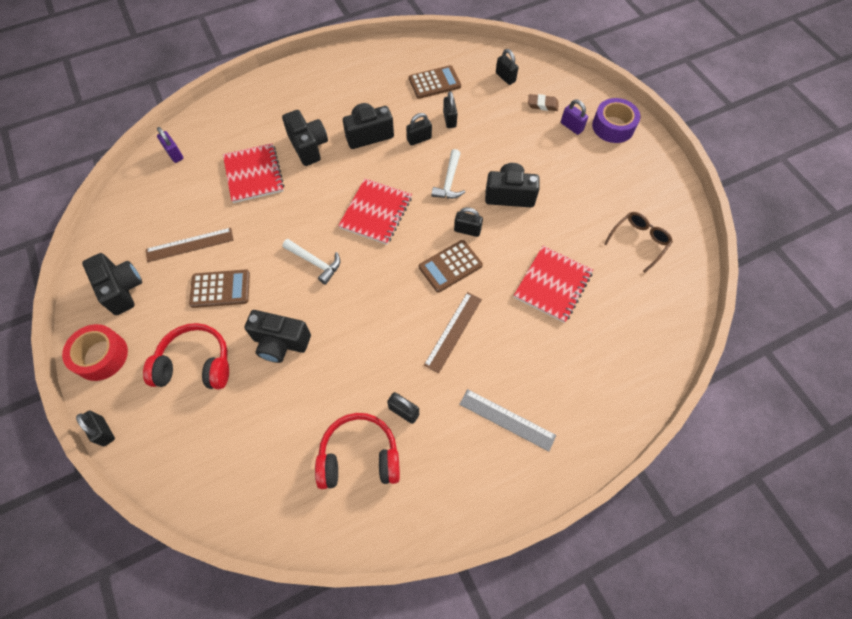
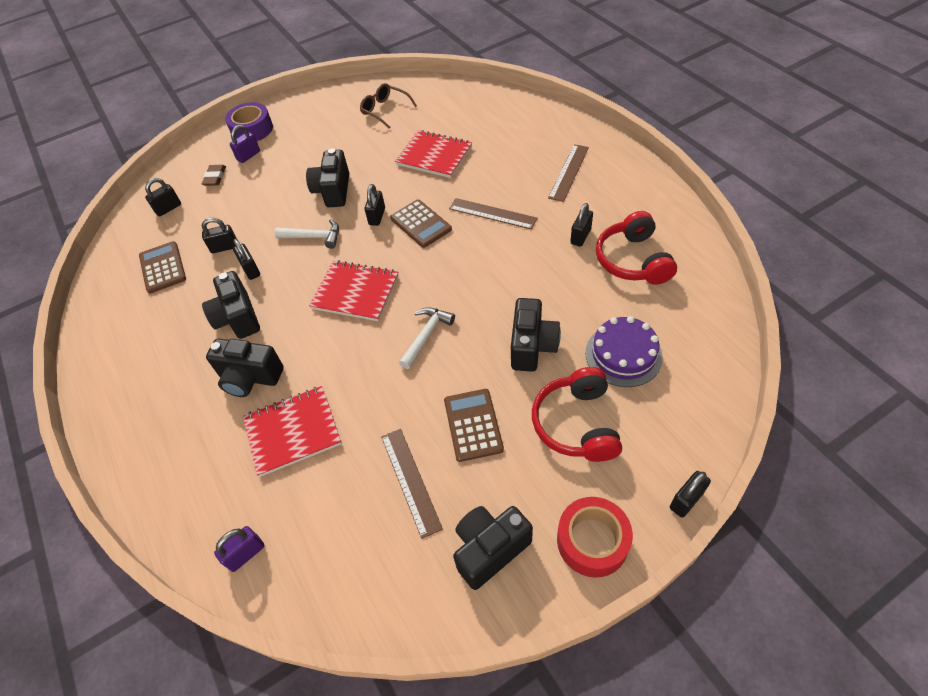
camera: 90 degrees left, 10 degrees down
(249, 418) = (623, 355): none -> purple cake
(308, 146) = (250, 378): black camera -> black camera turned 135 degrees counterclockwise
(507, 419) = (568, 172): grey ruler -> brown ruler

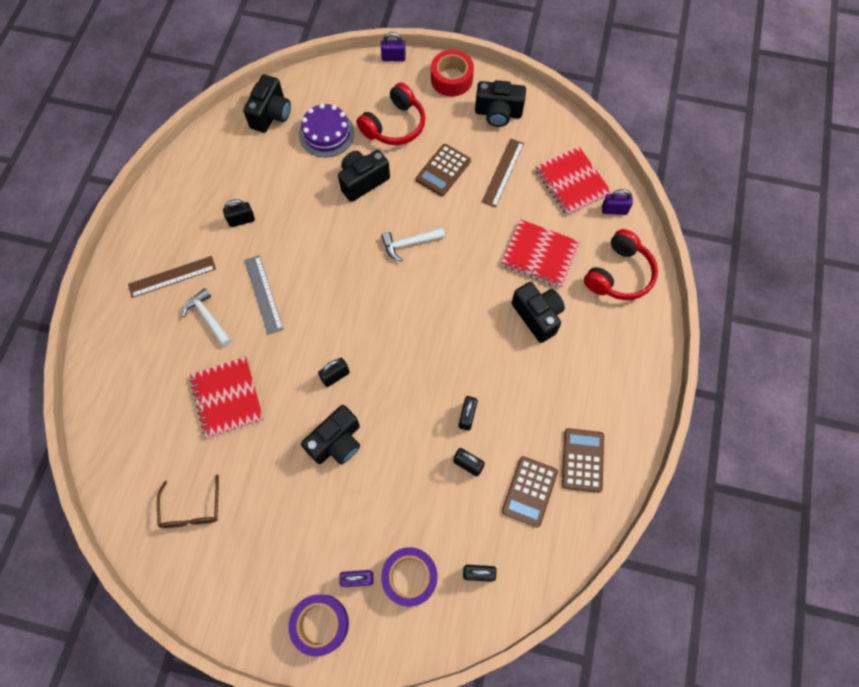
camera: 140 degrees left, 15 degrees up
(215, 177) = (409, 577): brown eraser -> purple tape
(237, 318) = (510, 376): black camera -> black camera (271, 114)
(314, 237) = (396, 403): white hammer -> white hammer (208, 317)
(355, 292) = (417, 319): red notebook -> red notebook (572, 182)
(421, 224) = (316, 335): brown calculator -> brown calculator (582, 460)
(492, 214) = (263, 294): brown ruler -> grey ruler
(632, 260) = (240, 176): red headphones -> red headphones (619, 274)
(686, 500) = (393, 58): black padlock -> purple padlock

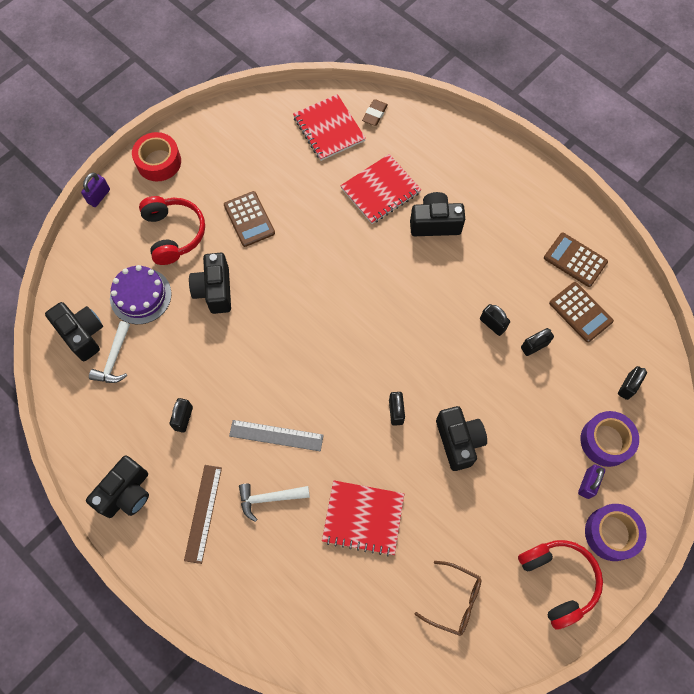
camera: 60 degrees left, 0 degrees up
(409, 244) = (304, 285): white hammer -> white hammer (114, 359)
(498, 113) = (222, 145): black camera -> black camera (127, 493)
(503, 172) = (284, 174): brown ruler -> none
(572, 182) = (329, 129): red notebook -> red notebook turned 60 degrees clockwise
(614, 210) = (374, 114): purple padlock -> brown eraser
(619, 274) = (434, 144): red headphones -> red headphones (558, 580)

